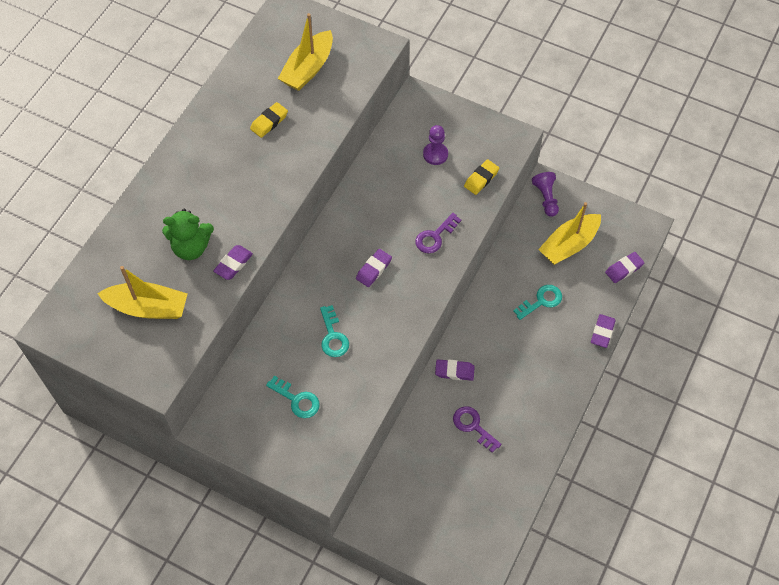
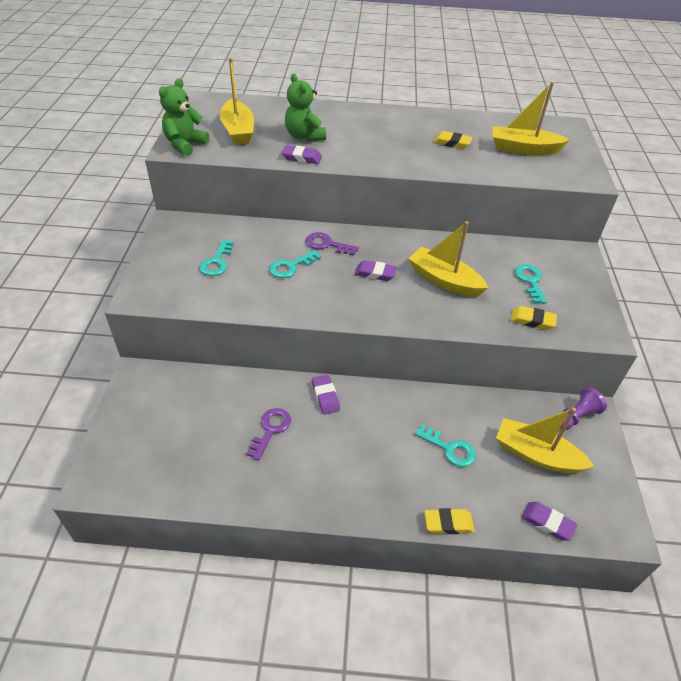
camera: 65 degrees right, 15 degrees down
(153, 367) = (185, 145): none -> green teddy bear
(406, 219) = (444, 280): none -> yellow boat
(435, 154) = (530, 281): purple pawn -> turquoise key
(435, 237) = (439, 304): purple key -> purple key (327, 244)
(602, 332) = (448, 523): purple eraser -> yellow eraser

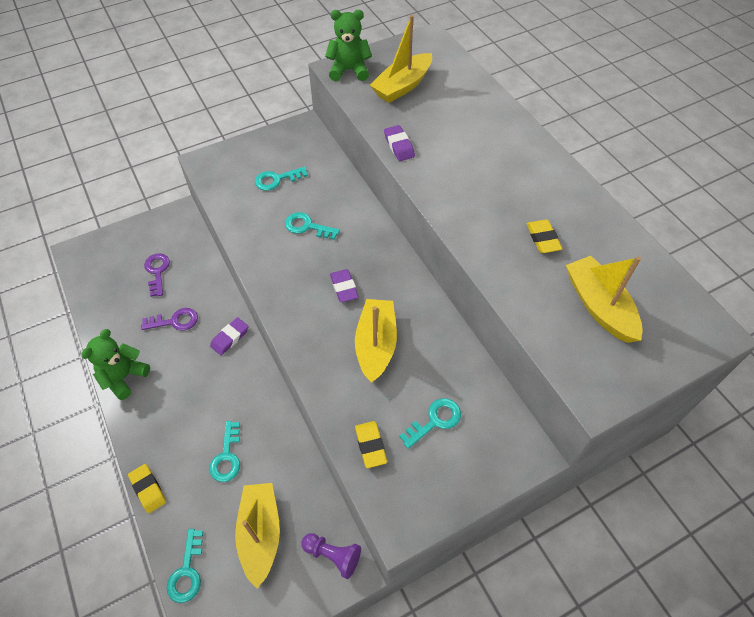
camera: 60 degrees right, 10 degrees up
(304, 136) = (438, 129): green teddy bear -> green teddy bear (124, 377)
(327, 244) = (357, 234): purple key -> purple key (157, 271)
(547, 523) = (187, 572): purple eraser -> turquoise key

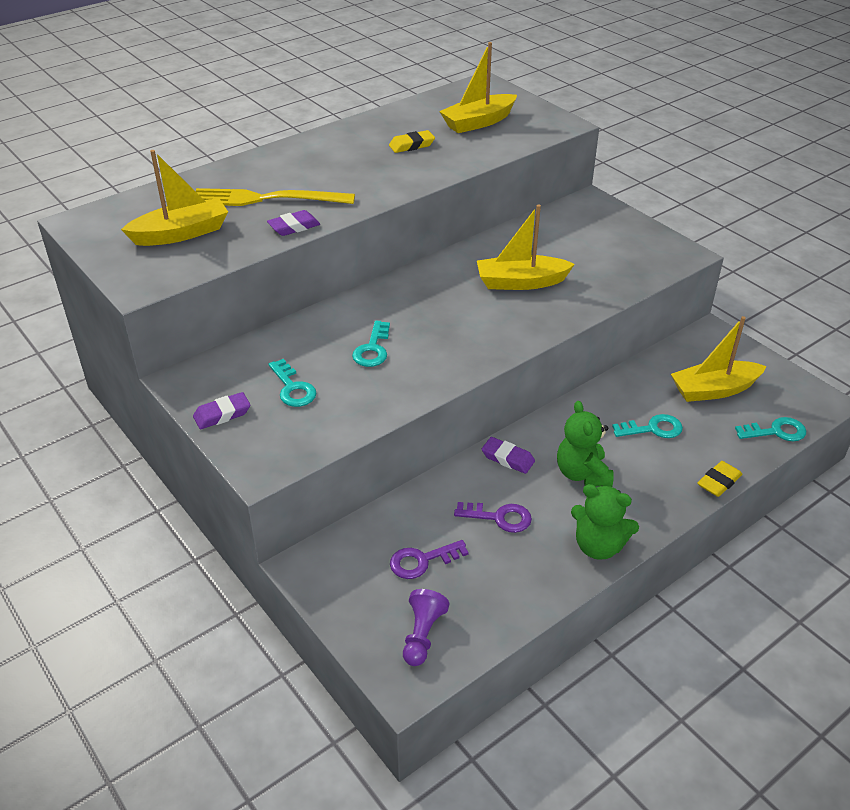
camera: 100 degrees left, 15 degrees down
(175, 321) = (499, 517): purple key -> purple key turned 120 degrees clockwise
(333, 555) = (705, 343): purple pawn -> purple pawn (422, 635)
(344, 287) = (456, 310): purple eraser -> purple eraser (222, 414)
(349, 70) = (145, 276): green teddy bear -> green teddy bear (582, 474)
(370, 445) = (626, 274): yellow eraser -> none
(402, 86) = (181, 233): yellow boat -> yellow boat turned 60 degrees counterclockwise
(435, 420) = (585, 244): turquoise key -> none
(447, 131) = (266, 199): none -> yellow fork

